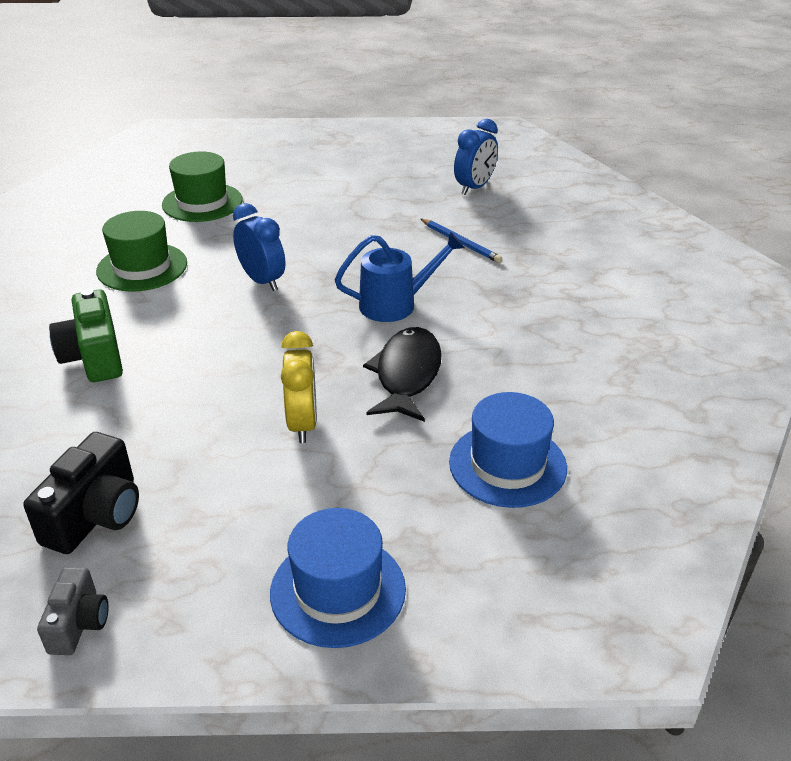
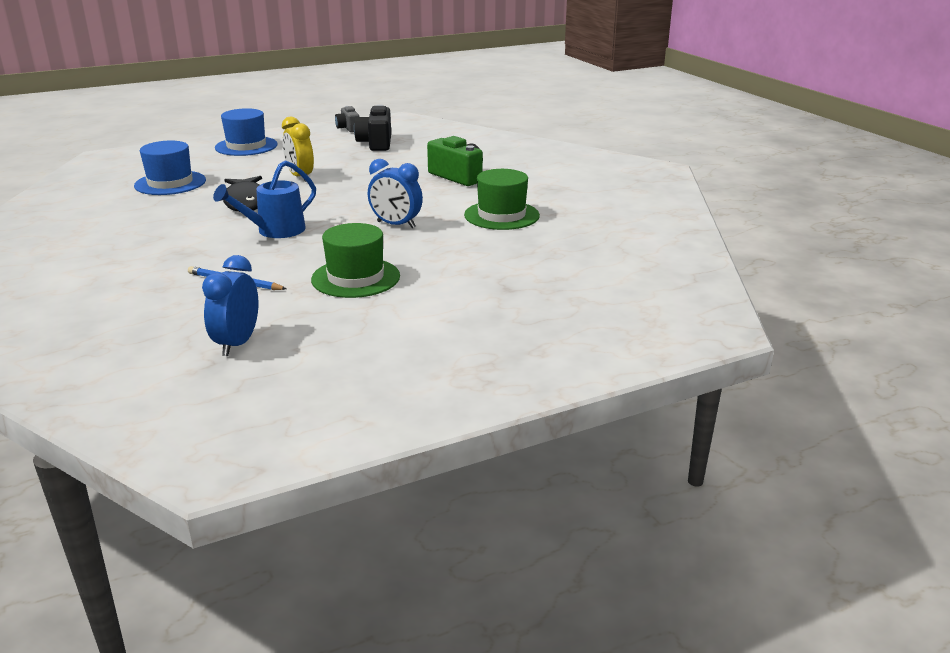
camera: 155 degrees right, 10 degrees down
(202, 202) = (528, 265): green hat -> green hat (355, 278)

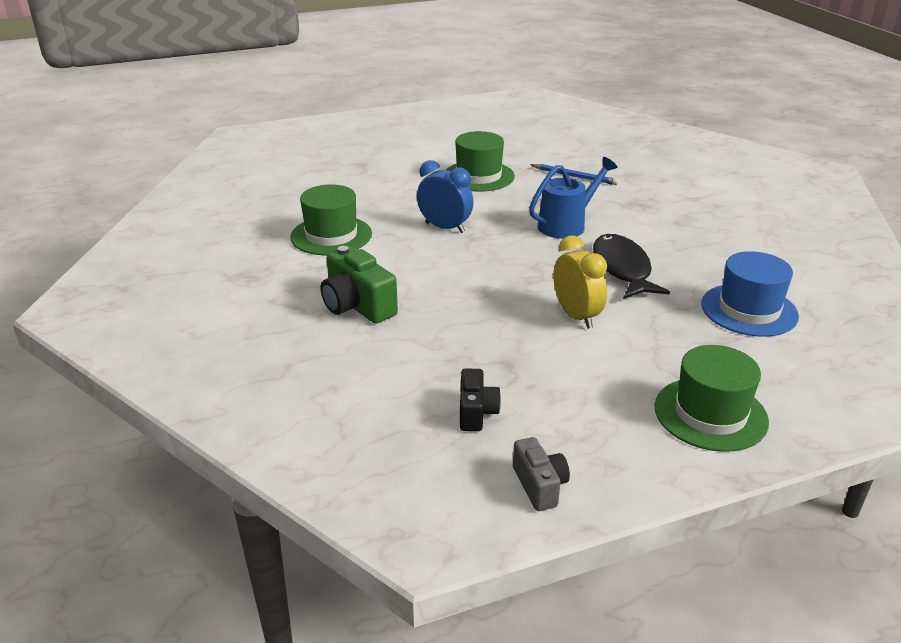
camera: 175 degrees left, 5 degrees up
(237, 343) = (548, 138): blue clock -> none
(246, 146) = (710, 414): blue hat -> green hat
(376, 143) = (476, 412): black camera -> black camera, size x0.62

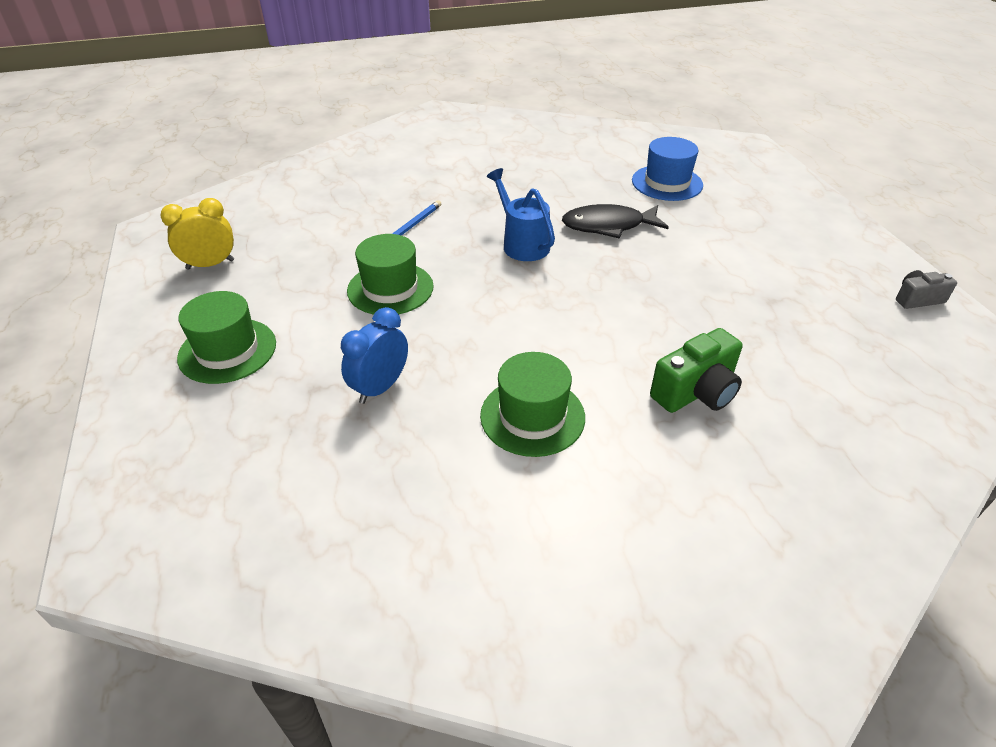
camera: 85 degrees left, 10 degrees up
(445, 227) = (520, 321): blue clock -> blue clock (380, 388)
(476, 412) = (846, 322): black camera -> none
(576, 316) = (690, 258): yellow clock -> yellow clock (210, 264)
(710, 414) = (804, 220): green hat -> green hat (227, 350)

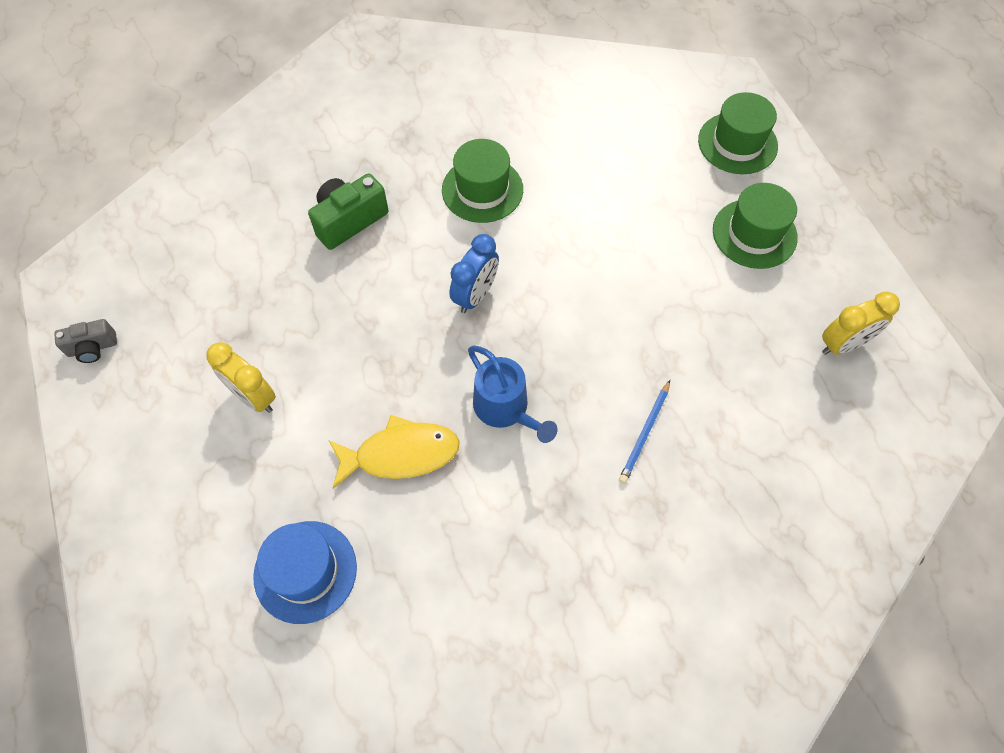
camera: 175 degrees right, 20 degrees up
(380, 388) = (608, 206): blue clock -> blue clock (475, 295)
(390, 288) = (636, 322): green hat -> green hat (737, 143)
(608, 226) = (400, 454): black fish -> yellow fish
(743, 261) = (253, 397): none -> yellow clock

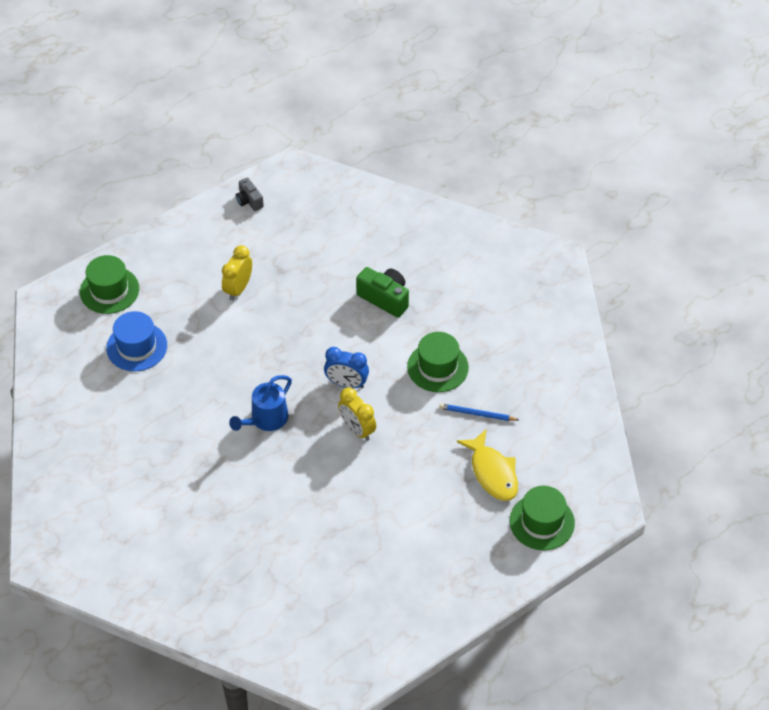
camera: 75 degrees right, 10 degrees down
(400, 454) = (220, 372): yellow fish -> yellow fish (492, 472)
(645, 433) = (269, 499): blue pencil -> blue pencil (477, 414)
(754, 233) = (455, 544): green hat -> green hat (109, 290)
(843, 344) = (373, 611): yellow clock -> yellow clock (357, 429)

